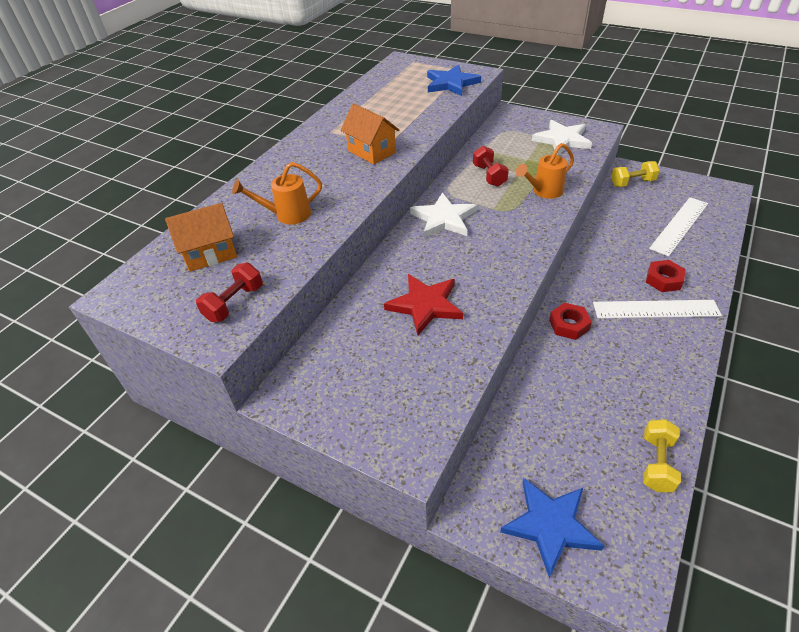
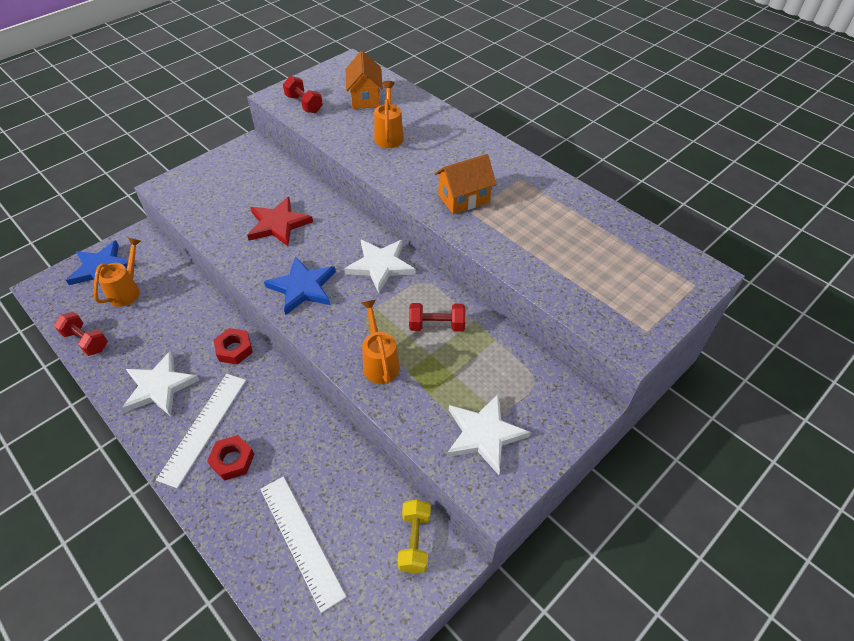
camera: 105 degrees right, 5 degrees up
(451, 83) = (605, 304): blue star -> blue star (302, 287)
(564, 466) = (127, 290): none -> orange watering can
(648, 360) = (159, 387): none -> white star
(656, 463) = (86, 341): yellow dumbbell -> red dumbbell

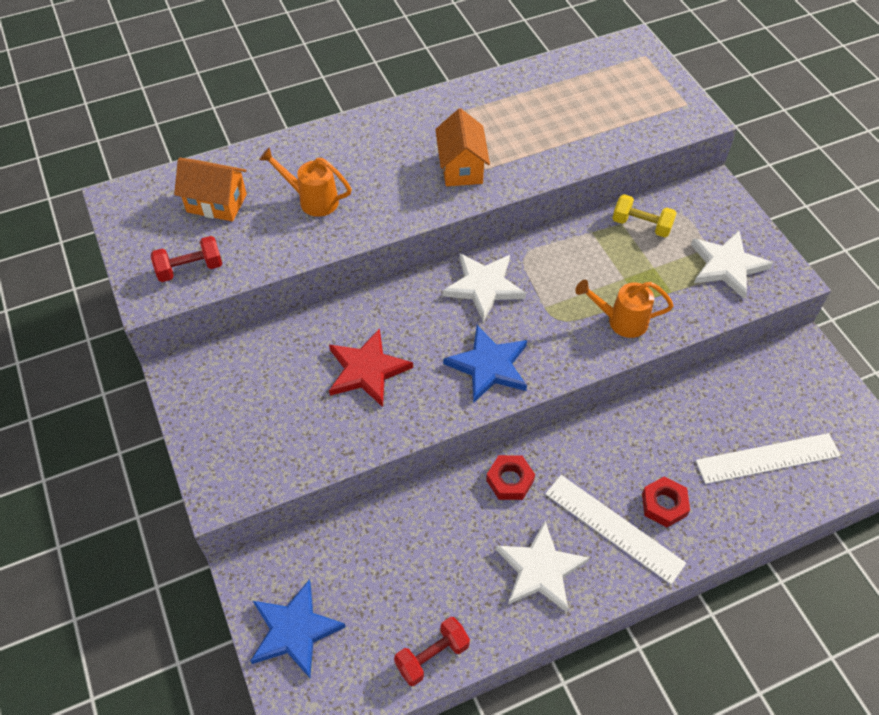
camera: 70 degrees left, 5 degrees up
(127, 290) = (356, 597): orange watering can -> none
(414, 541) = (785, 369): yellow dumbbell -> yellow dumbbell (641, 225)
(437, 325) = (588, 262): red dumbbell -> none

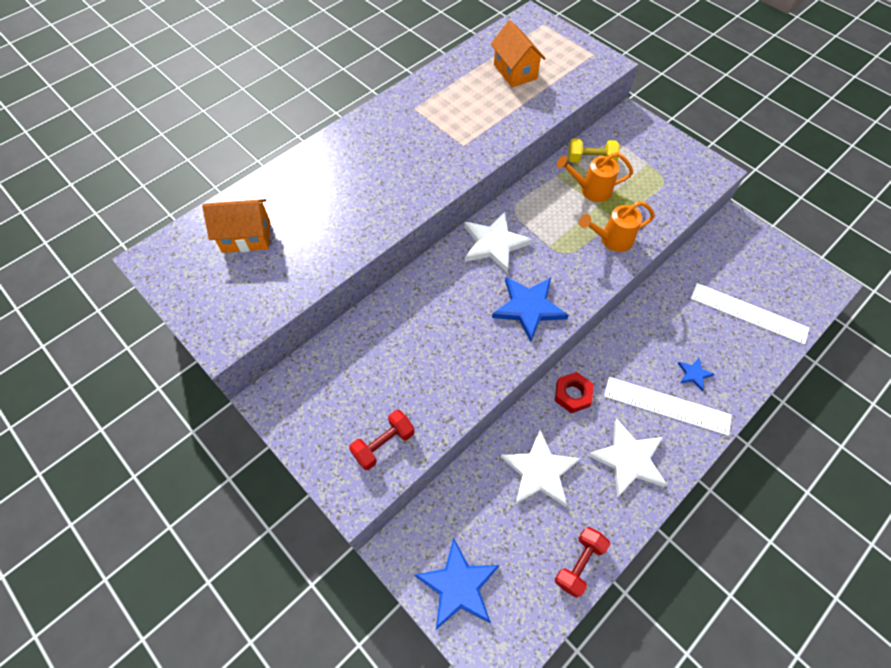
camera: 20 degrees left, 5 degrees up
(190, 269) = (248, 303): red dumbbell -> red dumbbell (383, 444)
(312, 200) = (331, 210): orange watering can -> orange watering can (591, 190)
(367, 370) = (432, 343): red star -> none
(461, 168) = (444, 149): orange house -> orange house (515, 72)
(664, 505) = (694, 374): red nut -> blue star
(727, 266) = (667, 174): white star -> white star (539, 471)
(767, 458) = (748, 313): white ruler -> white ruler turned 60 degrees clockwise

